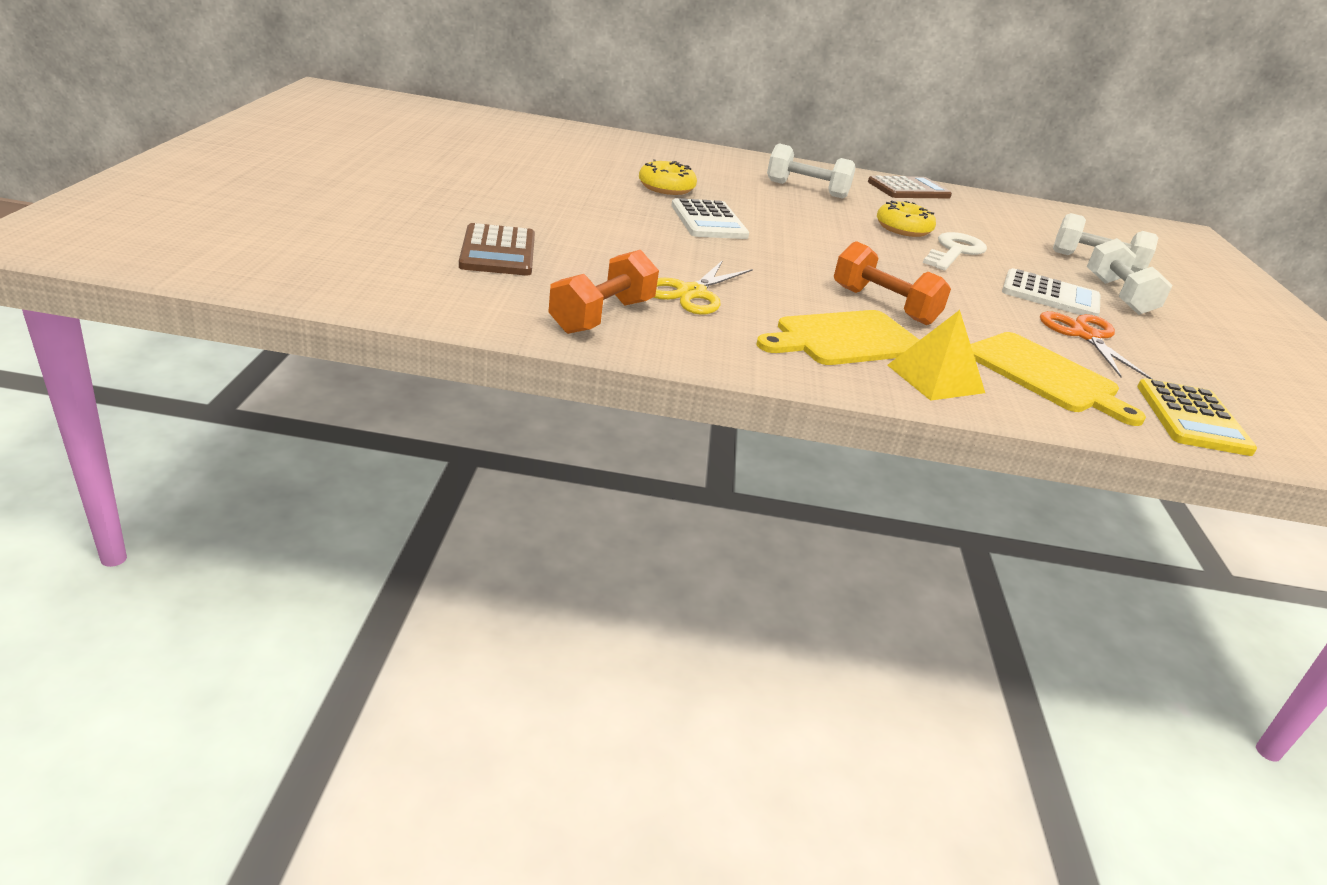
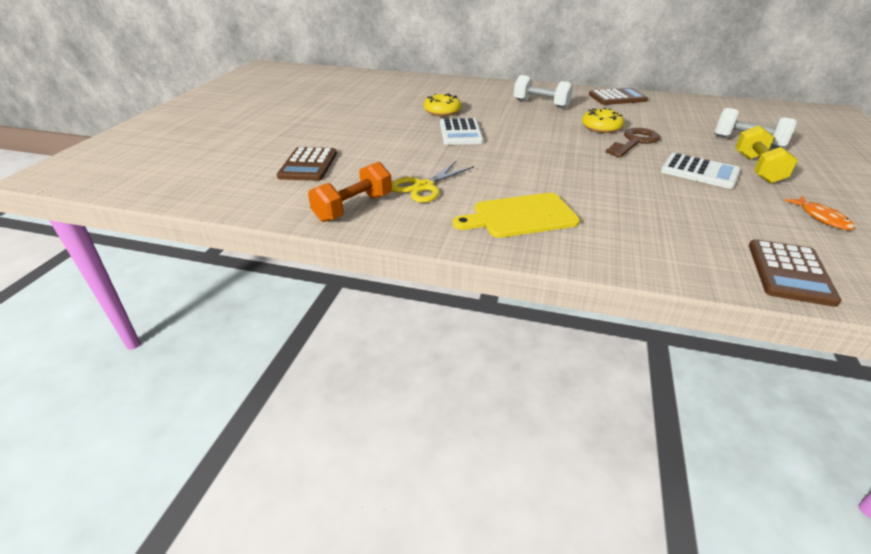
camera: 15 degrees right, 5 degrees up
(883, 305) = (562, 188): orange dumbbell -> none
(935, 379) = (579, 245): yellow pyramid -> none
(954, 252) = (634, 142): white key -> brown key
(1045, 375) = (671, 239): yellow cutting board -> none
(1085, 336) = (718, 203): orange scissors -> none
(1118, 296) = (757, 168): white dumbbell -> yellow dumbbell
(1192, 418) = (789, 272): yellow calculator -> brown calculator
(1208, 358) = (821, 218): none -> orange fish

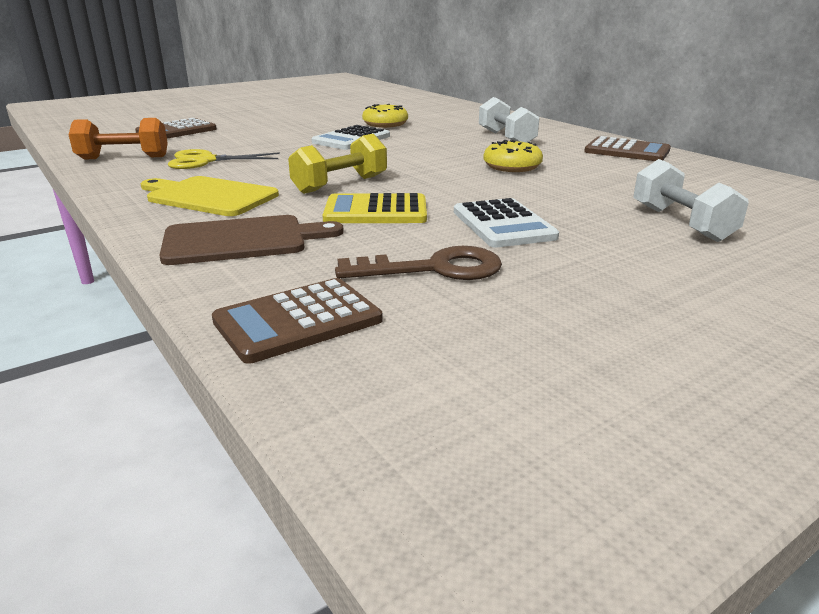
camera: 40 degrees right, 10 degrees down
(631, 187) = (376, 211): none -> yellow calculator
(633, 239) = (241, 240): none -> brown cutting board
(634, 142) = (510, 185): brown key -> brown key (434, 269)
(757, 168) = (600, 245): yellow dumbbell -> yellow dumbbell (340, 184)
(821, 218) = (522, 307): orange fish -> none

